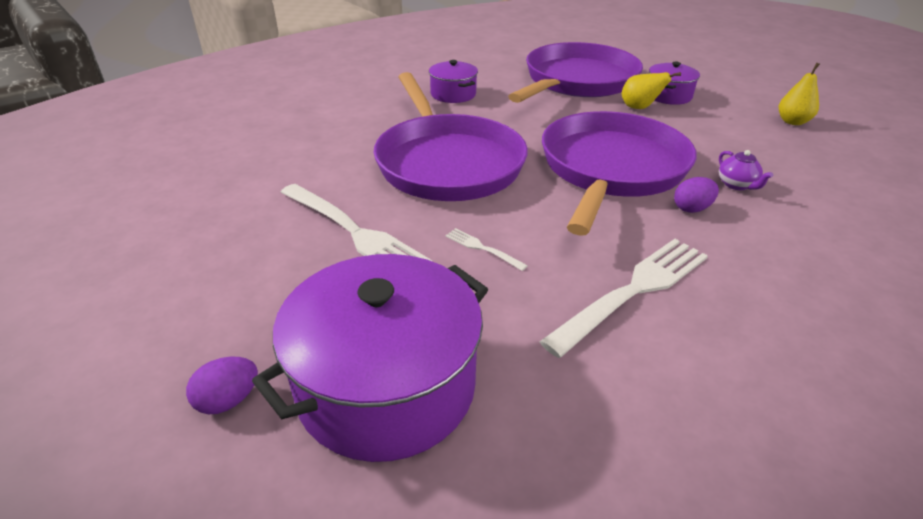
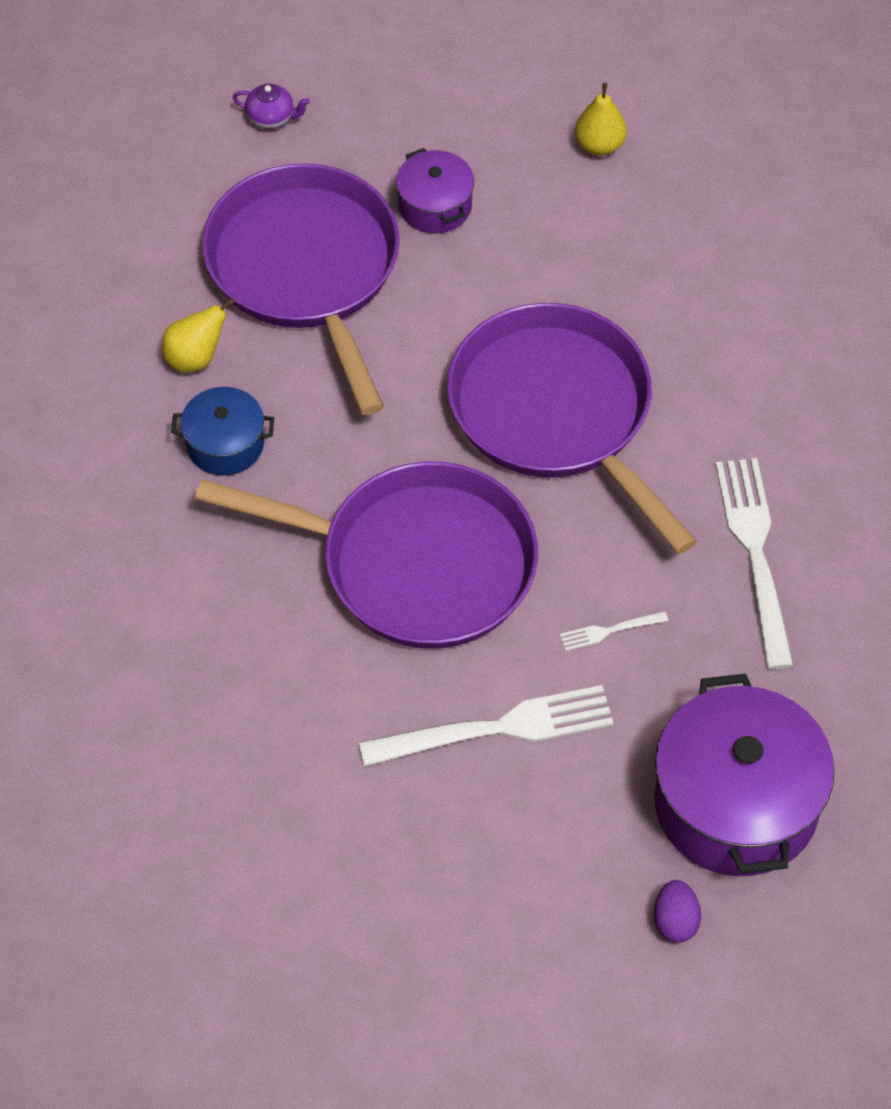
camera: 55 degrees left, 20 degrees up
(453, 94) = (225, 444): purple pot -> blue pot
(639, 108) = (441, 265): yellow pear -> yellow pear (195, 358)
(691, 208) = (680, 404): purple egg -> none
(736, 185) = (672, 327): purple teapot -> purple teapot (271, 118)

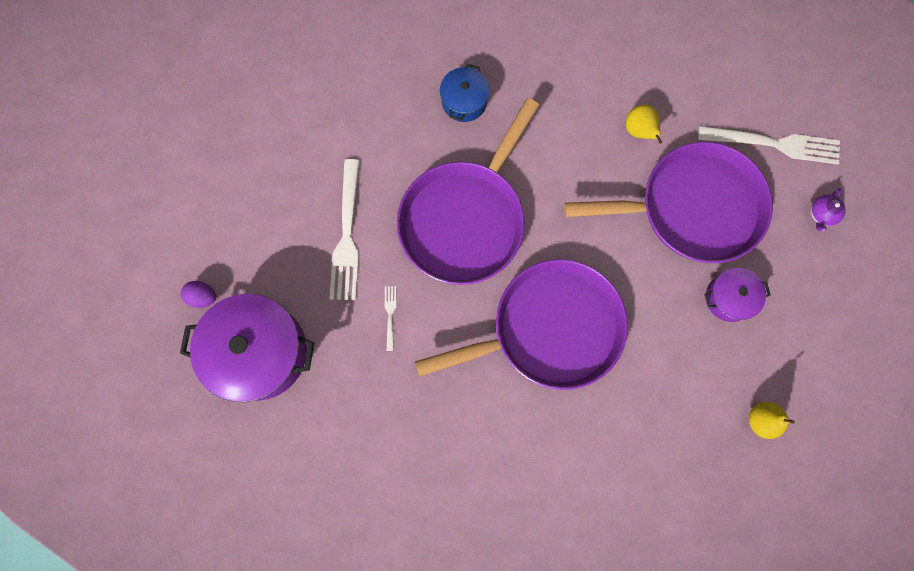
camera: 105 degrees right, 20 degrees up
(225, 444) = (574, 134): blue pot -> blue pot (464, 101)
(755, 554) = (417, 418): white fork -> white fork (774, 144)

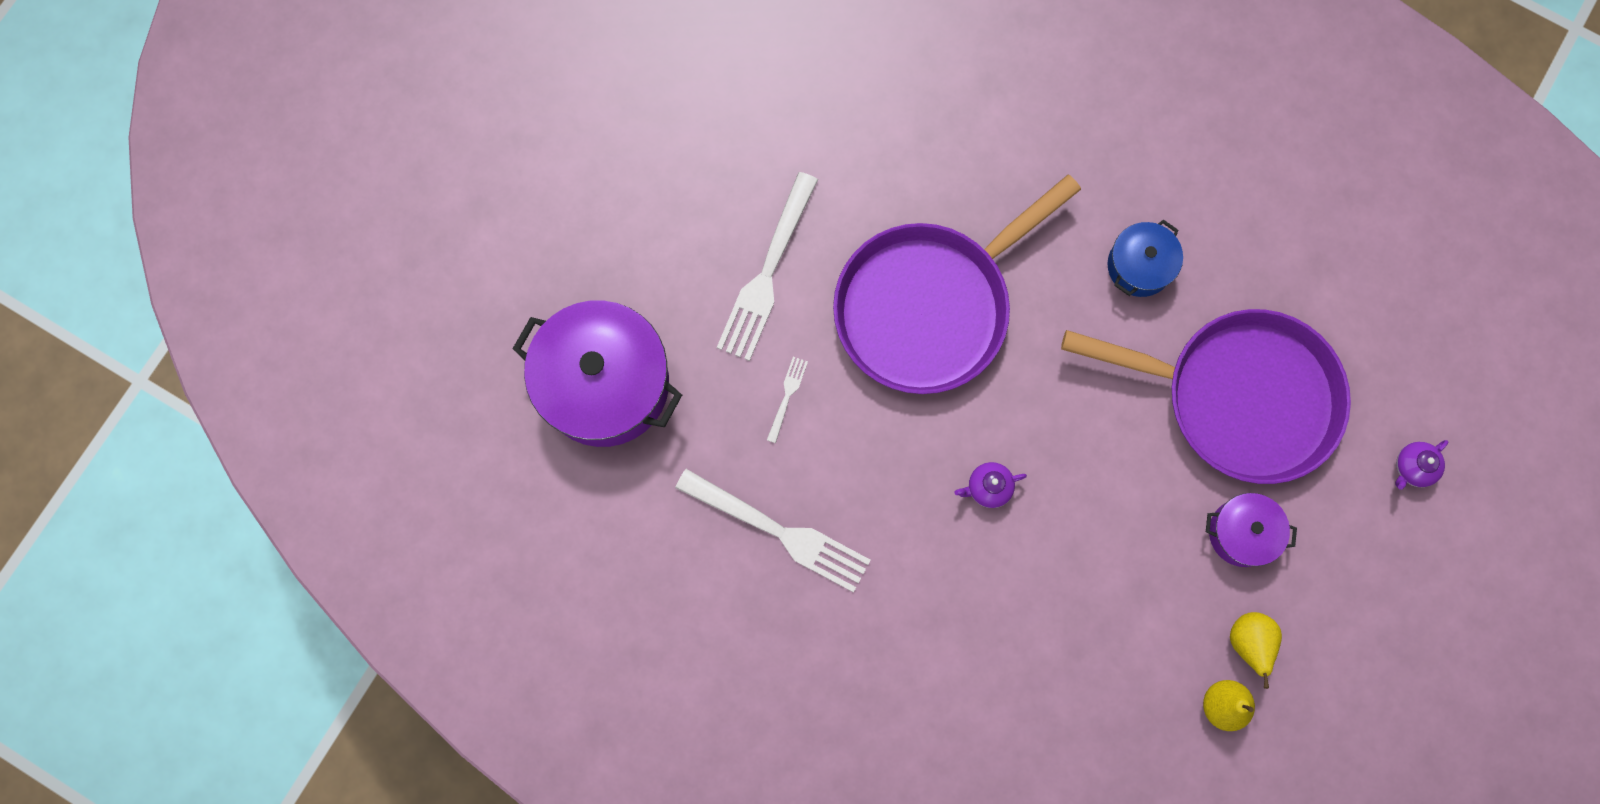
camera: 20 degrees right, 0 degrees up
(203, 297) = (557, 287): purple egg -> none
(464, 101) = (984, 148): blue pot -> blue pot (1139, 266)
(549, 328) = (988, 487): purple pan -> purple teapot
(639, 131) = (1207, 269): yellow pear -> yellow pear (1248, 643)
(774, 144) = (1385, 350): white fork -> white fork (779, 531)

